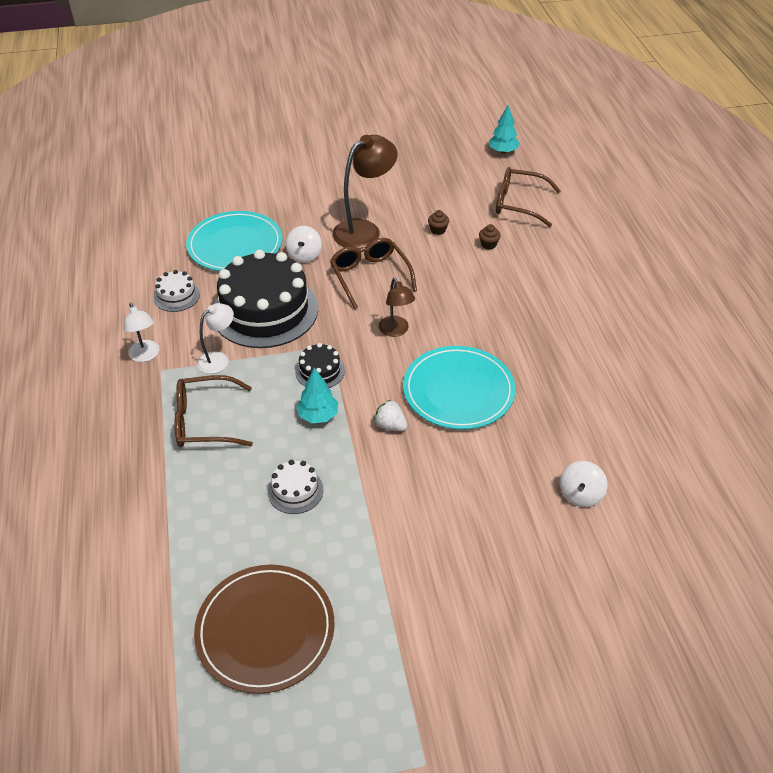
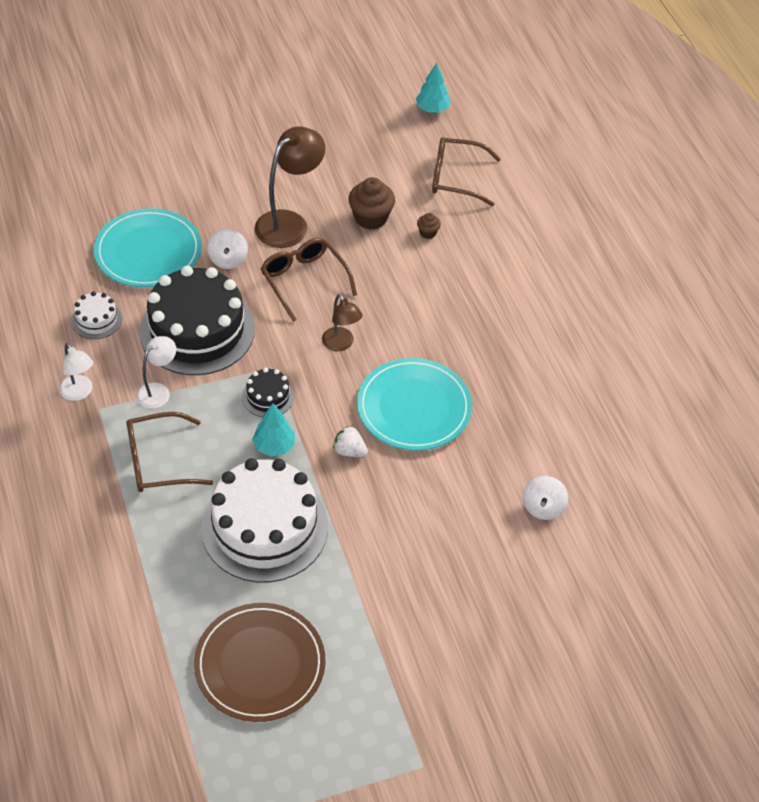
camera: 10 degrees left, 5 degrees up
(295, 490) = (264, 527): white cake -> white cake, size x2.28
(438, 230) = (370, 218): brown cupcake -> brown cupcake, size x1.98

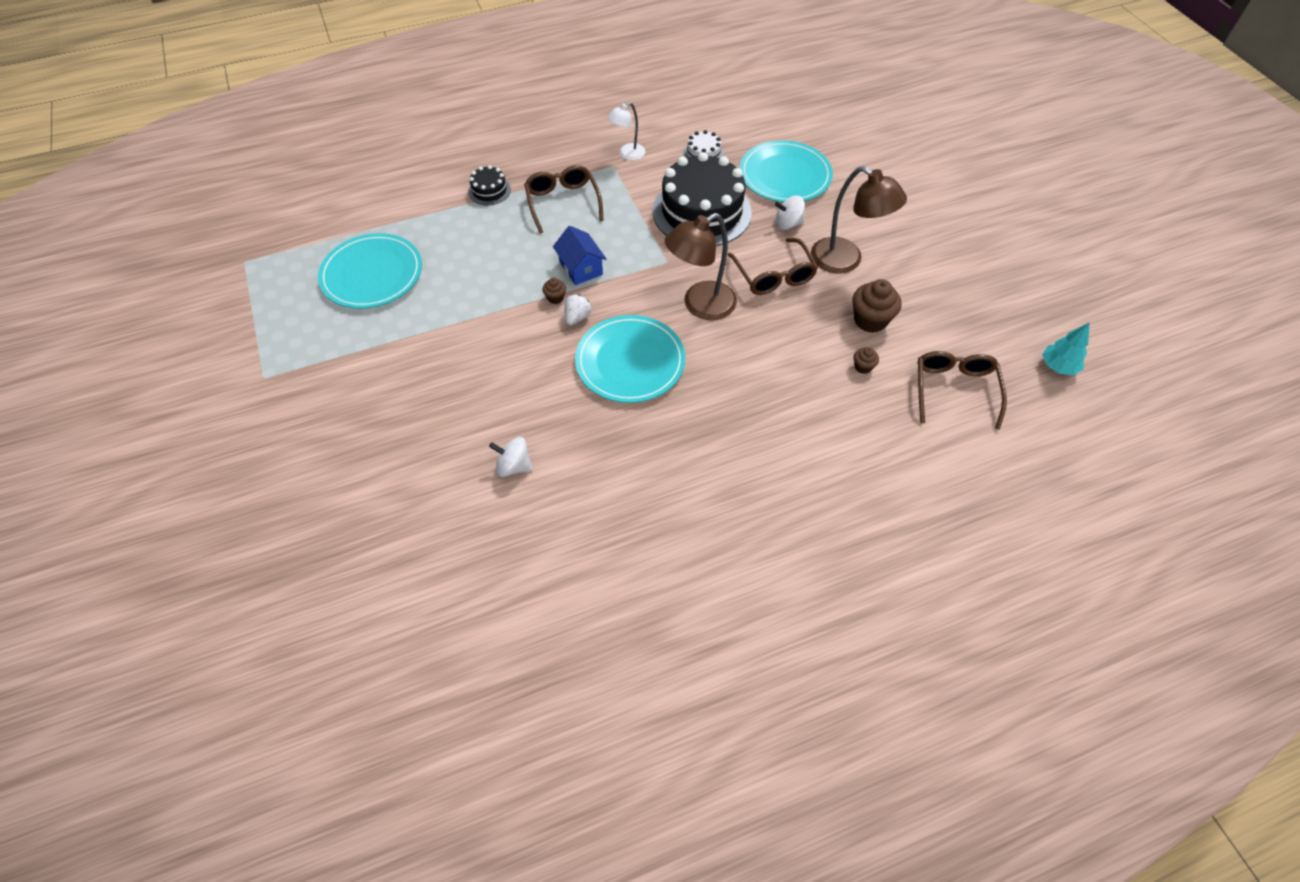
camera: 90 degrees right, 5 degrees up
(158, 391) = (633, 196): white lamp -> none
(260, 664) = (372, 274): brown plate -> turquoise plate
(264, 527) = (498, 268): white cake -> none
(268, 396) = (634, 260): black cake -> black cake (489, 190)
(274, 446) = (581, 268): turquoise tree -> blue house
(304, 281) = (773, 275): brown glasses -> brown glasses turned 105 degrees clockwise
(318, 471) = (555, 298): none -> brown cupcake
(341, 344) = (700, 305): brown lamp -> brown lamp, size x1.76

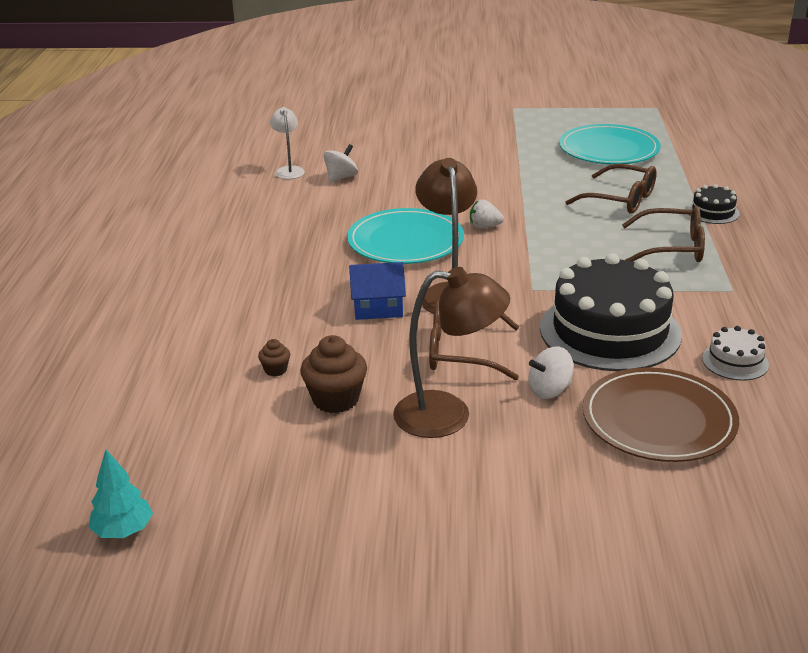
camera: 115 degrees right, 25 degrees down
(555, 298) = (519, 221): brown cupcake -> none
(577, 317) = (484, 227): white strawberry -> white strawberry turned 135 degrees clockwise
(581, 268) = (554, 240): blue house -> blue house (378, 308)
(627, 154) = (755, 304): white lamp -> white lamp (289, 170)
(785, 175) = (658, 420): turquoise plate -> brown plate
(788, 224) = (549, 390): white spinning top -> white spinning top turned 135 degrees counterclockwise
(845, 261) = (448, 415): brown lamp -> brown lamp turned 150 degrees counterclockwise
(954, 390) = (183, 423): brown glasses -> brown glasses (620, 199)

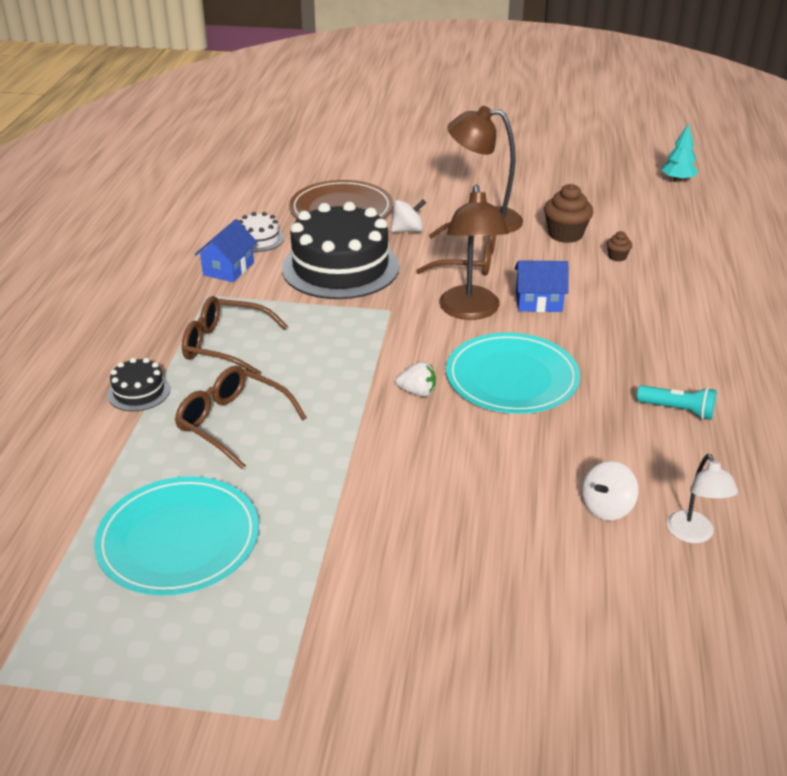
camera: 175 degrees left, 5 degrees up
(270, 229) = (678, 410): none -> turquoise flashlight
(737, 320) = (228, 269): none -> blue house

